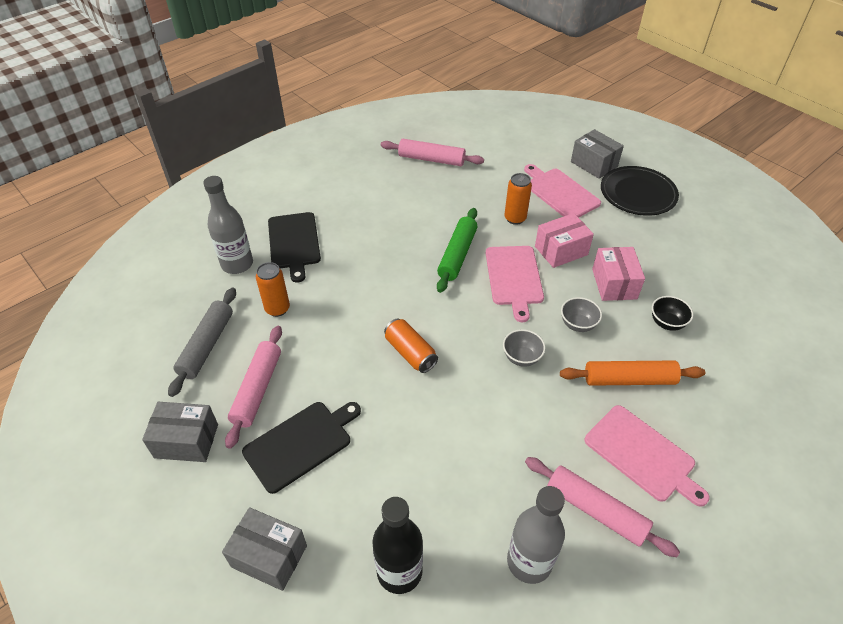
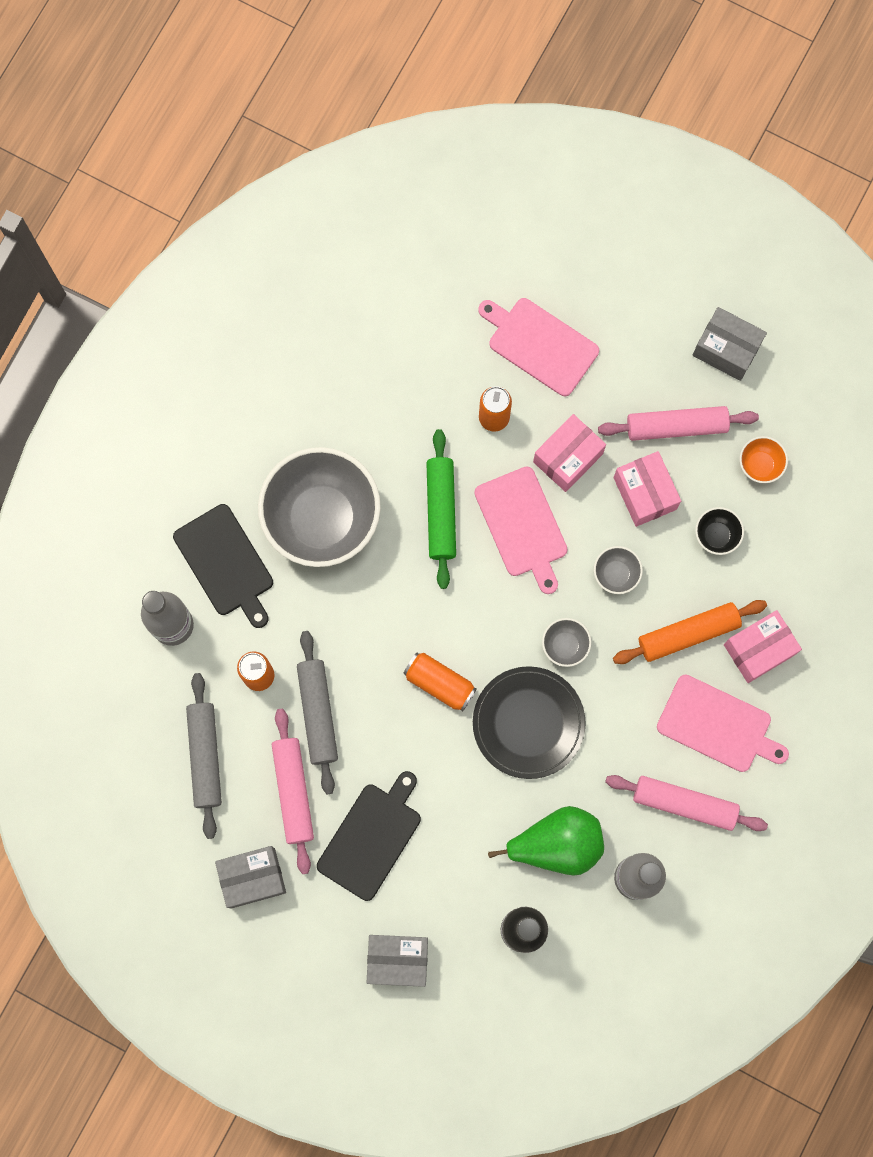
camera: 20 degrees left, 30 degrees up
(307, 344) = (318, 713): none -> grey rolling pin
(372, 237) = (322, 519): none -> grey bowl
(431, 159) = (341, 334): pink rolling pin -> pink rolling pin (676, 426)
(462, 504) = (557, 844): none -> green pear
(594, 164) = (572, 265): grey box -> grey box (726, 349)
(638, 193) = (644, 310): black plate -> black plate (528, 723)
(691, 408) = (759, 649): none -> pink box
(710, 291) = (760, 465): none -> orange bowl

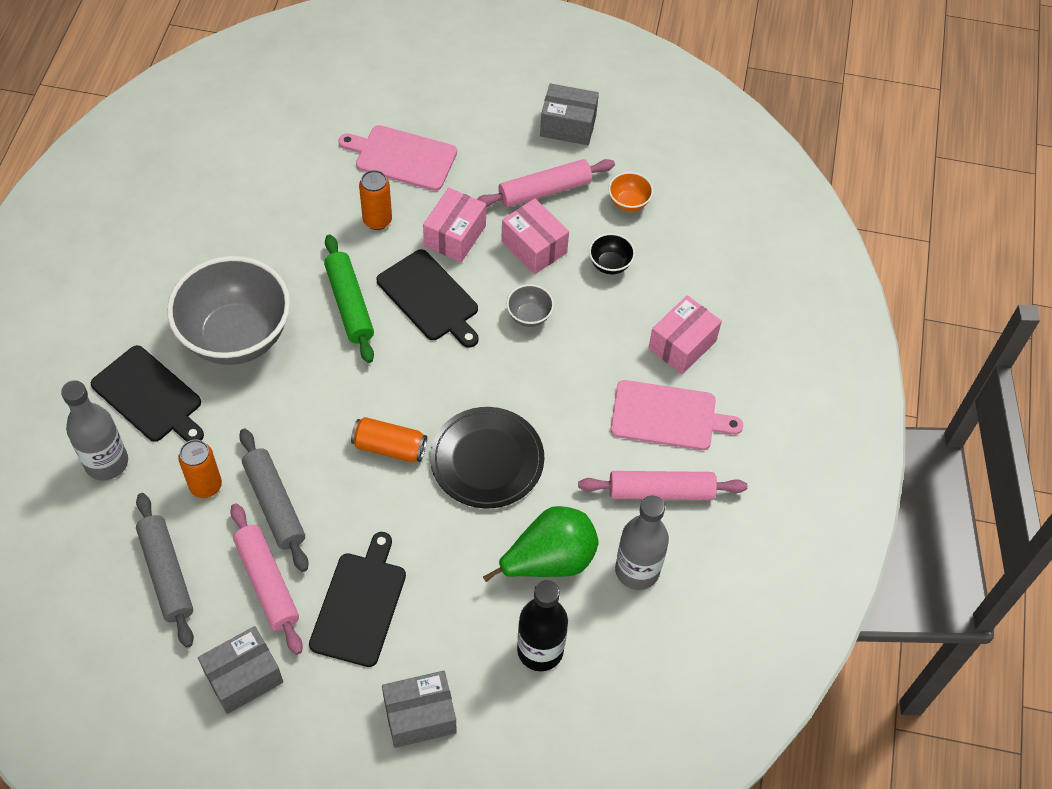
camera: 20 degrees left, 20 degrees down
(522, 526) = (430, 298): pink cutting board -> black cutting board
(565, 645) = (501, 385): grey bowl -> none
(688, 634) = (613, 348): orange rolling pin -> none

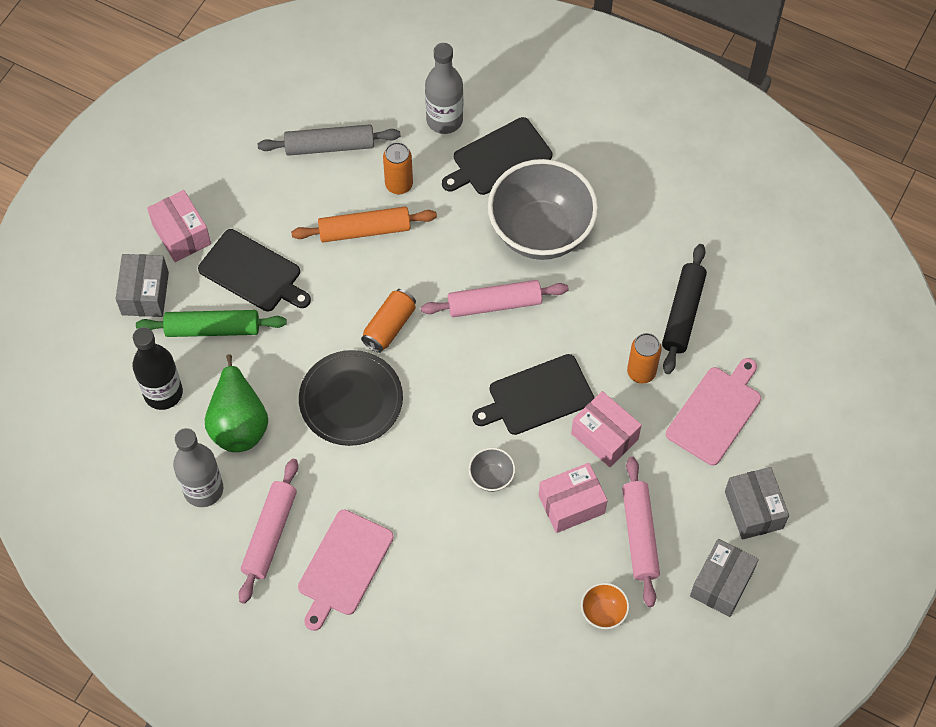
camera: 110 degrees right, 5 degrees up
(244, 677) = (224, 182): grey box -> grey box (753, 510)
(267, 582) = (296, 212): pink rolling pin -> pink rolling pin (494, 304)
(274, 504) = (364, 230): grey rolling pin -> orange rolling pin
(302, 200) = (683, 313): none -> black rolling pin
(349, 304) = (550, 327): green rolling pin -> green rolling pin (212, 329)
(610, 264) = (530, 569): black bowl -> none
(682, 345) = (417, 606): pink box -> pink box (181, 234)

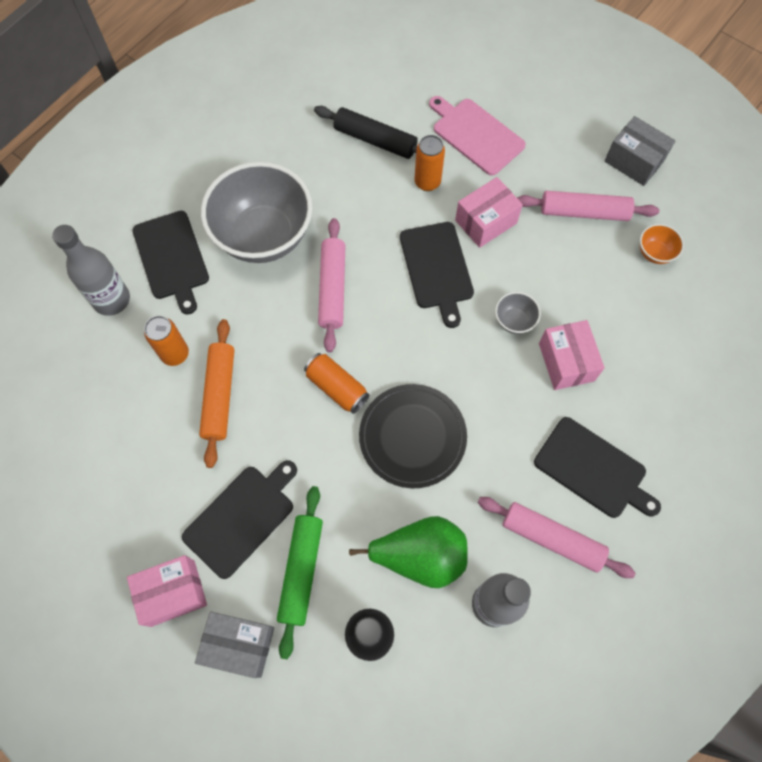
camera: 80 degrees left, 5 degrees up
(330, 146) = (107, 416): grey rolling pin -> none
(343, 566) = (593, 469): pink cutting board -> black cutting board
(571, 504) = (549, 259): pink box -> pink box (566, 362)
(753, 510) = (569, 126): grey box -> none

